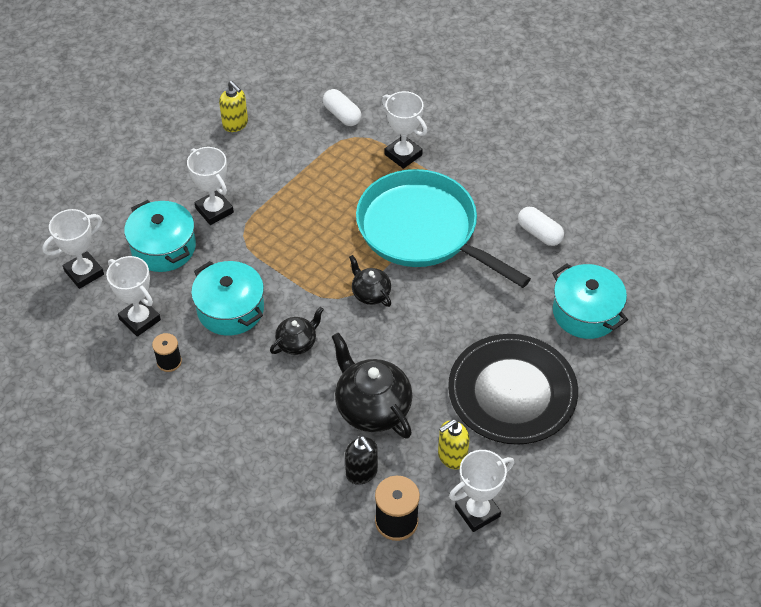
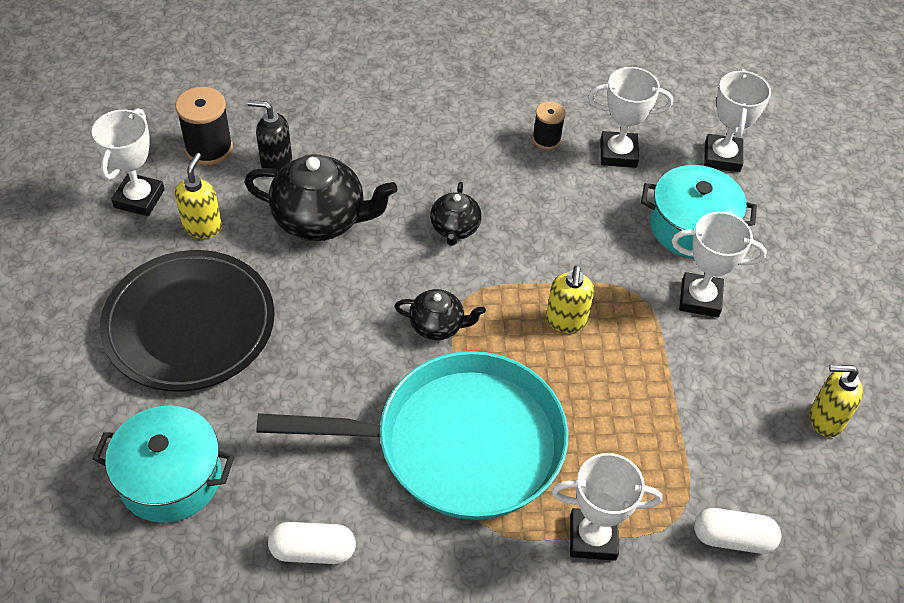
camera: 135 degrees right, 0 degrees up
(230, 309) = (553, 215): turquoise pot -> none
(299, 248) = (566, 321): none -> yellow soap dispenser

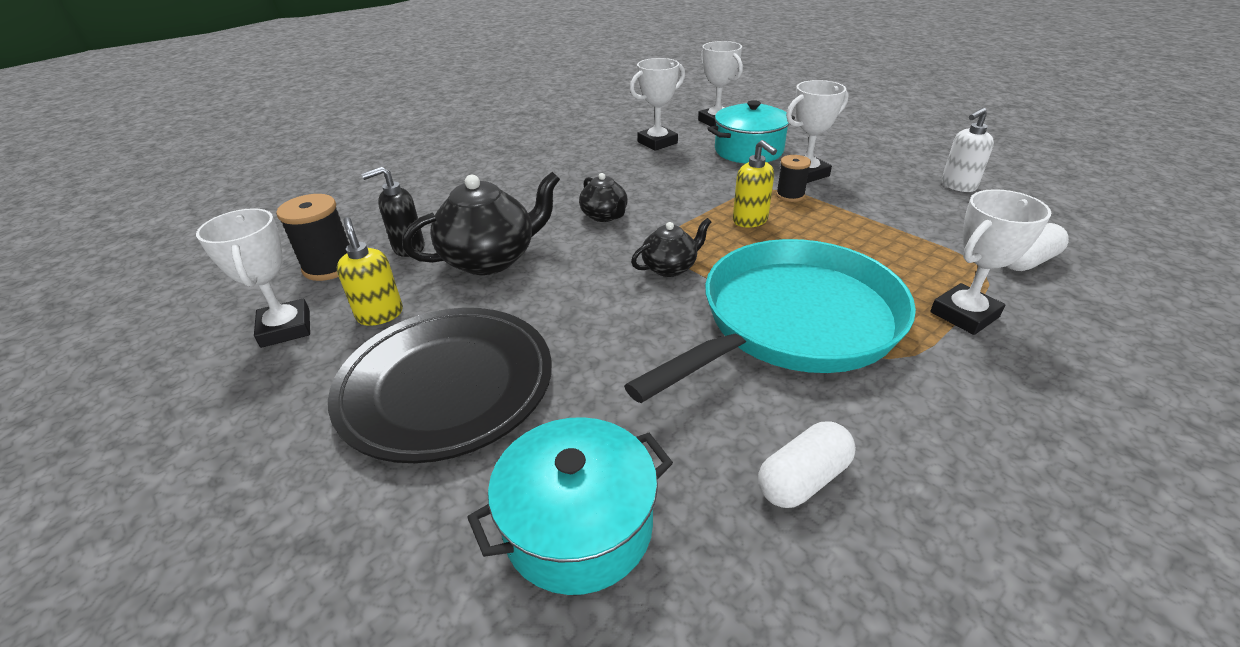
camera: 35 degrees left, 15 degrees down
(546, 139) = (603, 154): black spool -> black spool (790, 195)
(825, 419) = (958, 186): yellow soap dispenser -> white soap dispenser

